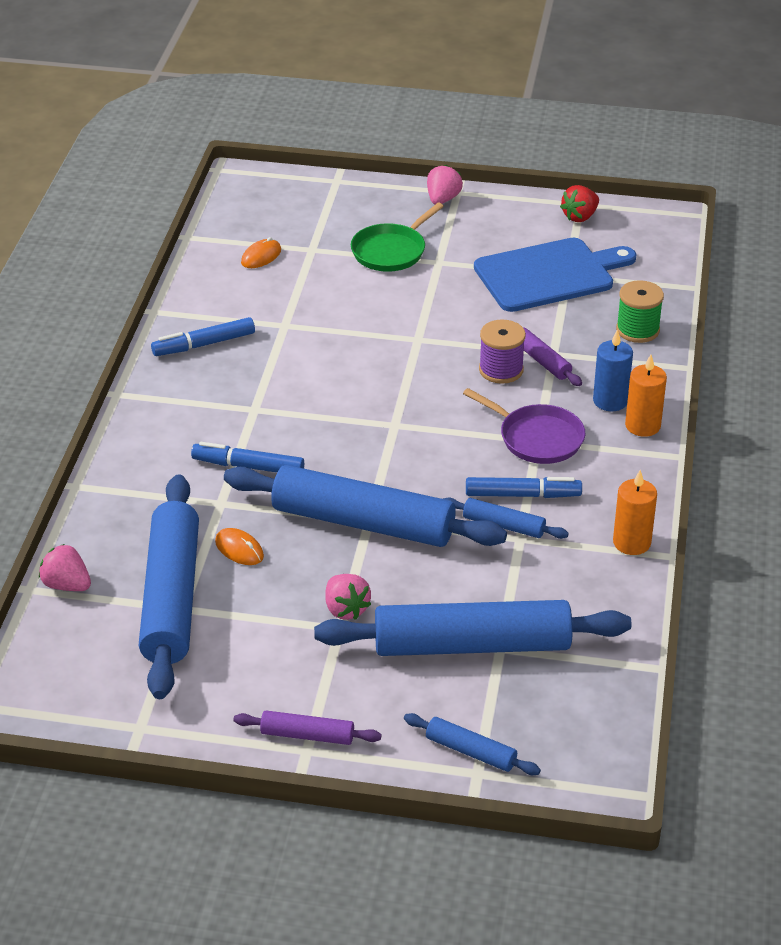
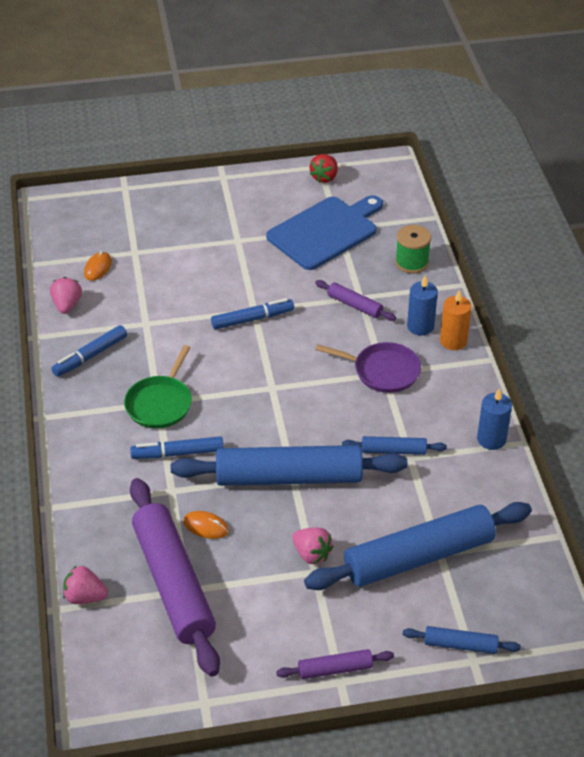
camera: 20 degrees left, 5 degrees up
(171, 597) = (173, 583): blue rolling pin -> purple rolling pin
(391, 251) = (197, 239): green pan -> green pan (160, 403)
(442, 199) = (215, 186): pink strawberry -> pink strawberry (67, 305)
(501, 370) = (329, 321): purple spool -> none
(522, 495) = (395, 421): blue marker -> blue marker (252, 319)
(631, 542) = (491, 439): orange candle -> blue candle

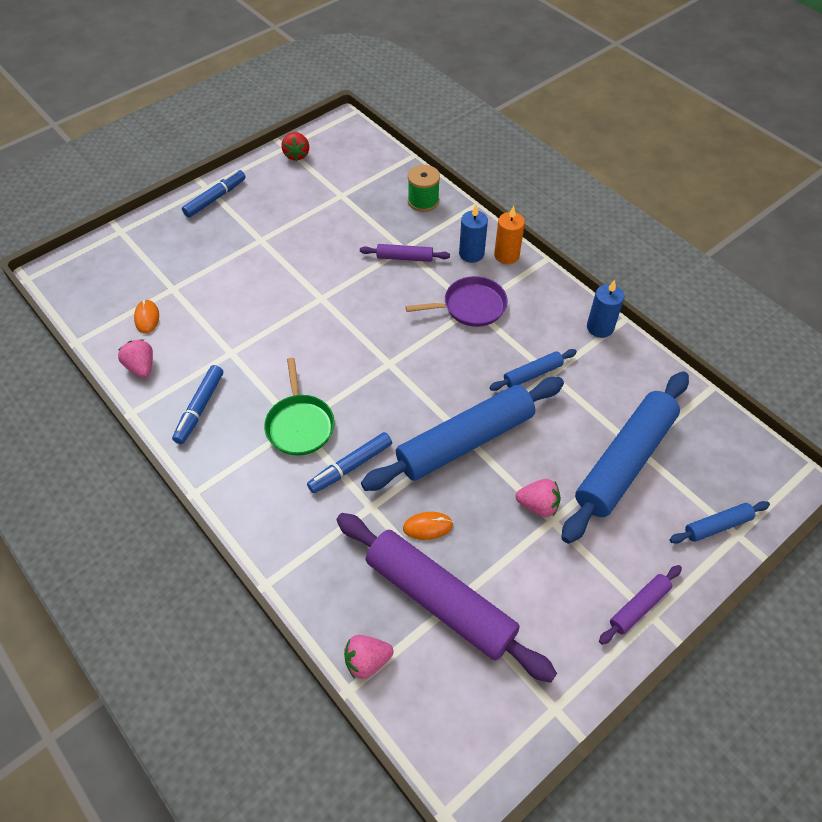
camera: 30 degrees left, 10 degrees up
(252, 319) = (326, 307): blue marker -> blue marker (215, 198)
(326, 231) = (332, 202): blue cutting board -> none

